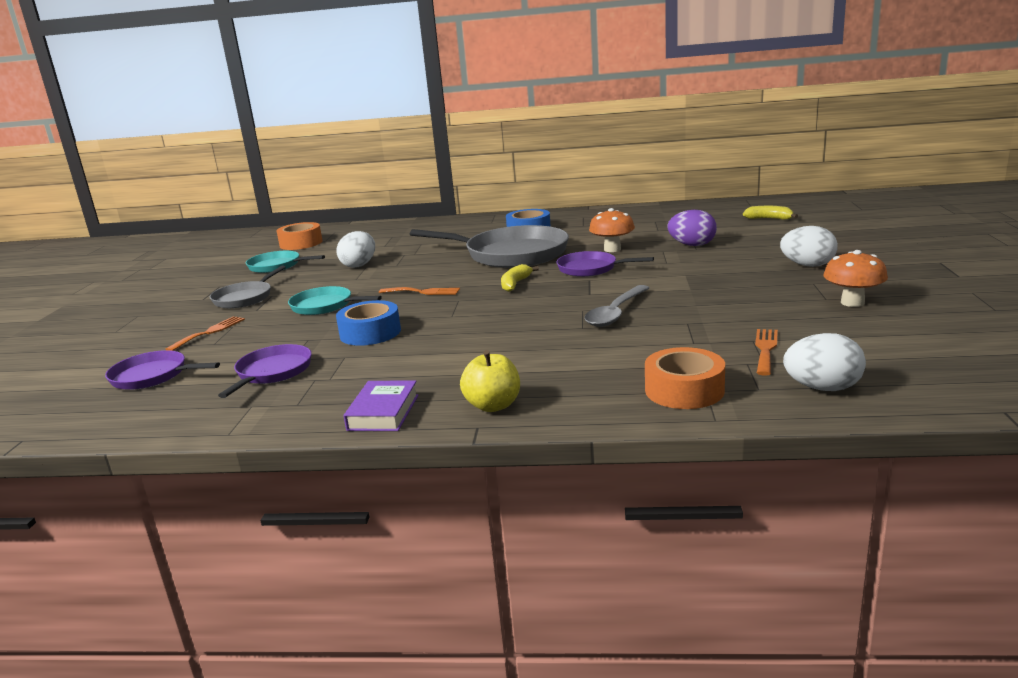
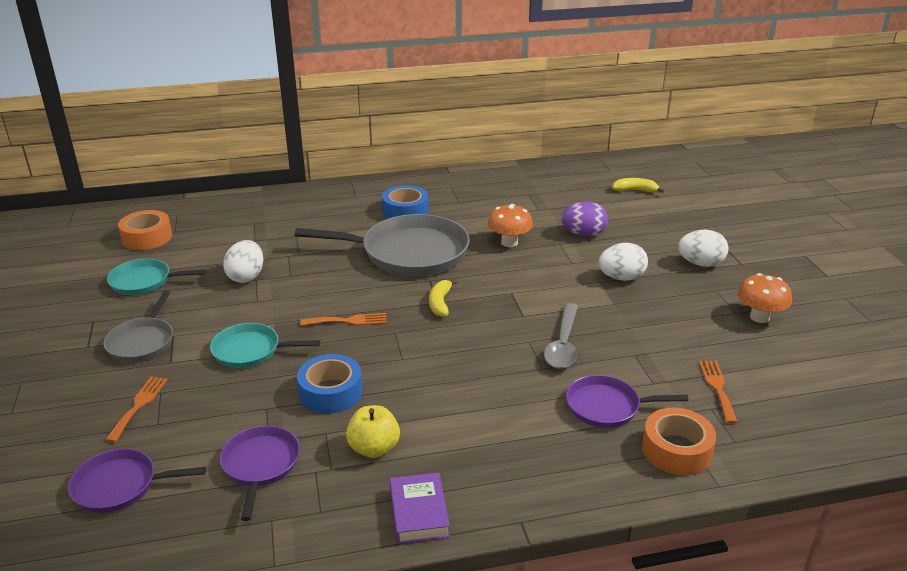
camera: 20 degrees left, 10 degrees up
(493, 405) = (519, 490): yellow apple -> yellow apple (374, 448)
(590, 269) = (503, 275): purple pan -> purple pan (606, 406)
(822, 388) = (784, 435): white egg -> white egg (621, 278)

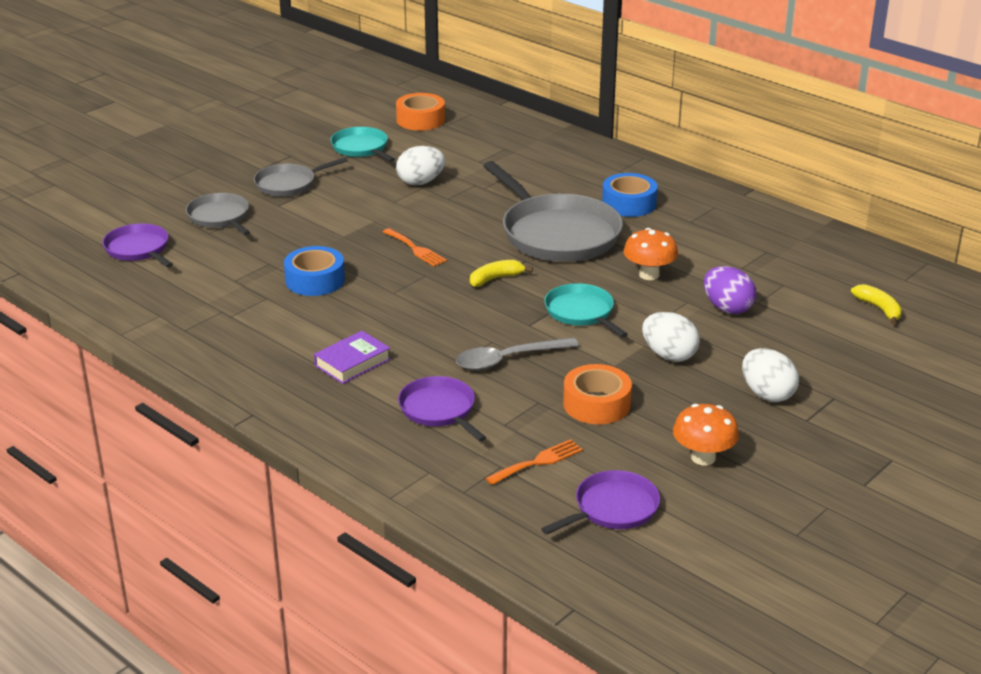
camera: 55 degrees right, 0 degrees up
(139, 405) = (220, 217): orange fork -> grey pan
(250, 350) = (327, 227): turquoise pan -> turquoise pan (581, 312)
(260, 465) = (207, 288): purple pan -> purple pan (613, 508)
(374, 448) = (270, 324): yellow apple -> none
(418, 513) = (220, 368): purple book -> purple book (352, 362)
(676, 450) = (416, 463): orange tape -> orange tape (596, 404)

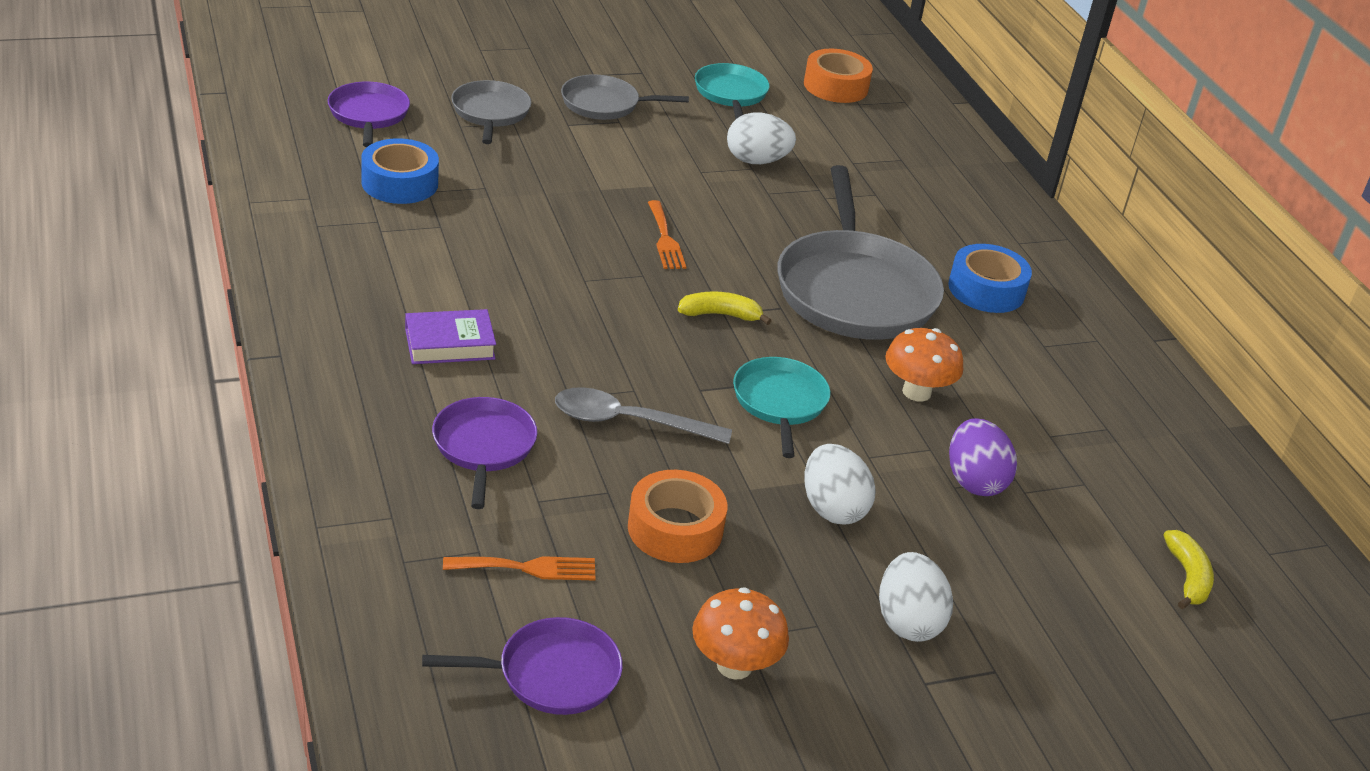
camera: 25 degrees right, 5 degrees up
(315, 280) = (513, 228): blue tape -> blue tape (400, 183)

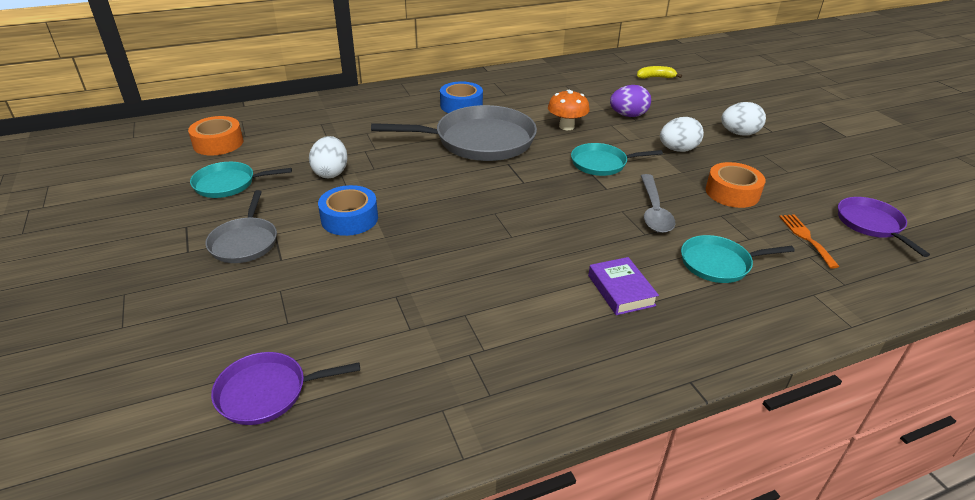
camera: 90 degrees left, 0 degrees up
(400, 183) = (400, 349): blue tape -> blue tape (349, 218)
(483, 446) = (718, 263): purple pan -> turquoise pan
(490, 113) = (261, 306): grey pan -> none
(665, 239) = (446, 206): orange fork -> none
(720, 315) = (526, 183): yellow banana -> none
(734, 665) = (810, 174): orange mushroom -> none

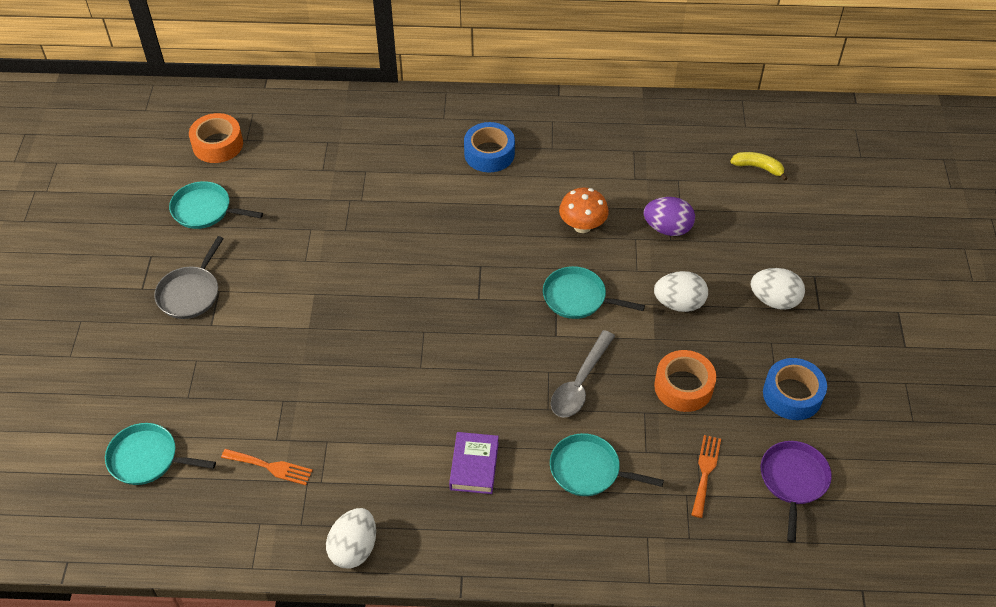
camera: 25 degrees right, 15 degrees up
(267, 392) = (147, 458): purple pan -> turquoise pan
(331, 173) = (302, 223): white egg -> white egg (354, 548)
(349, 218) = (289, 294): blue tape -> blue tape (792, 395)
(420, 354) = (271, 467): none -> orange fork
(479, 141) = (472, 221): grey pan -> none

